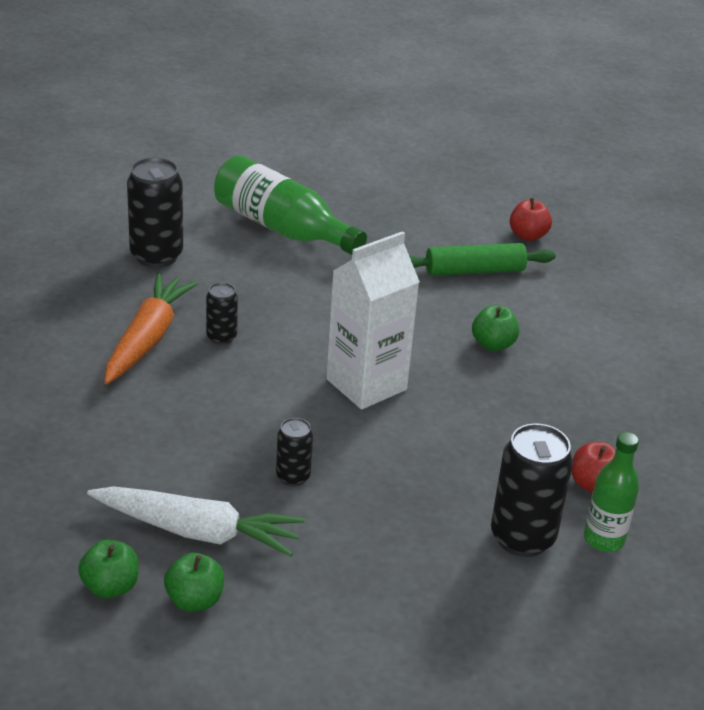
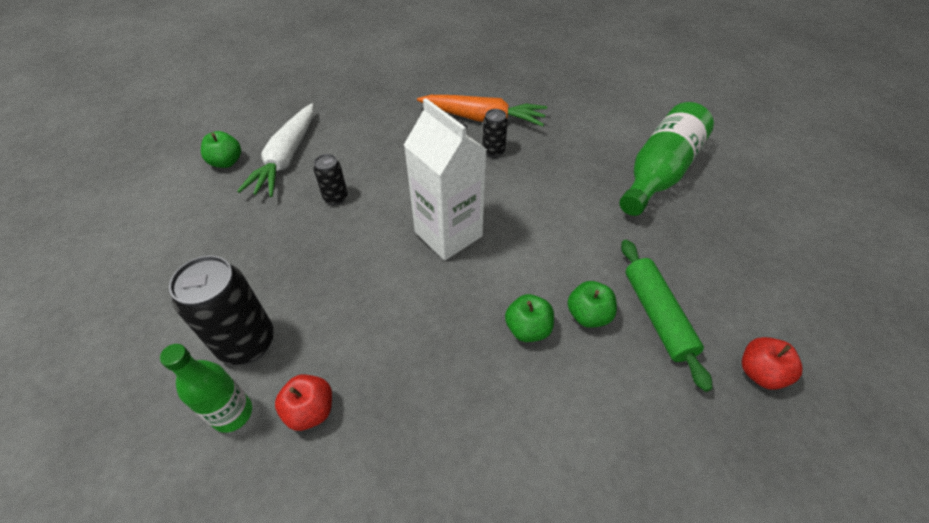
camera: 90 degrees right, 15 degrees up
(110, 587) = (246, 129): green apple -> green apple (588, 315)
(156, 256) = (585, 112): black can -> none

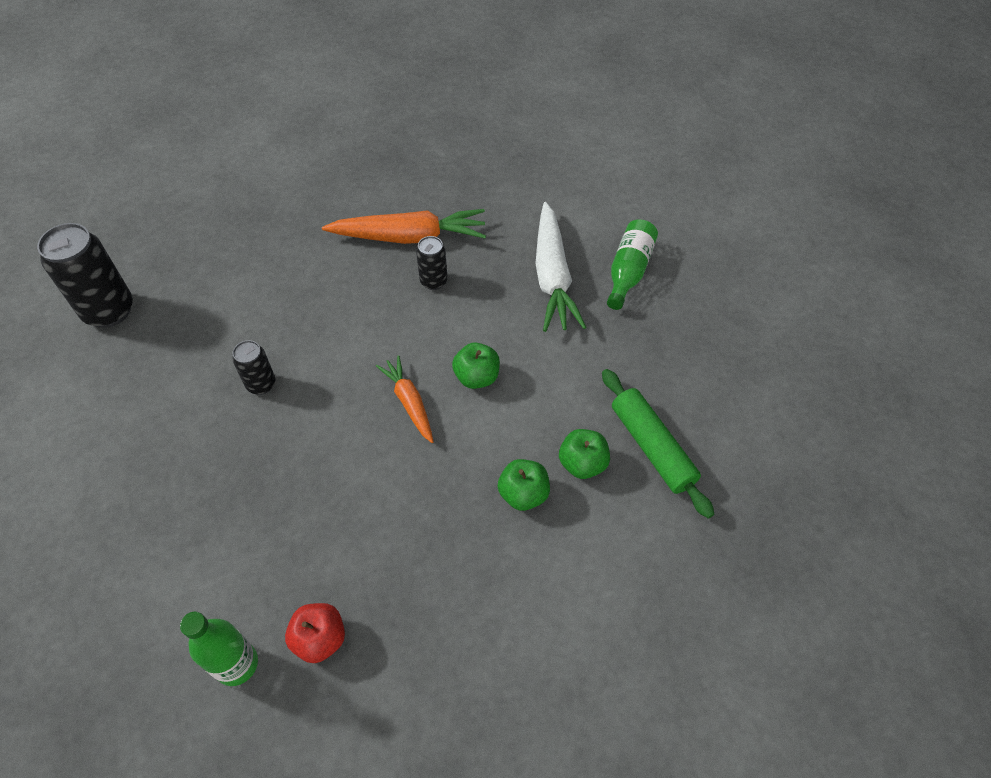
camera: 15 degrees left, 5 degrees up
(226, 162) = (103, 365): green apple -> green apple (477, 377)
(247, 343) = (222, 585): black can -> black can (109, 311)
(286, 158) = (179, 343): white carrot -> white carrot (552, 277)
(448, 234) = (409, 402): white carton -> orange carrot
(659, 172) = (628, 271): green bottle -> green bottle, size x0.60
(760, 373) = (758, 484): red apple -> none

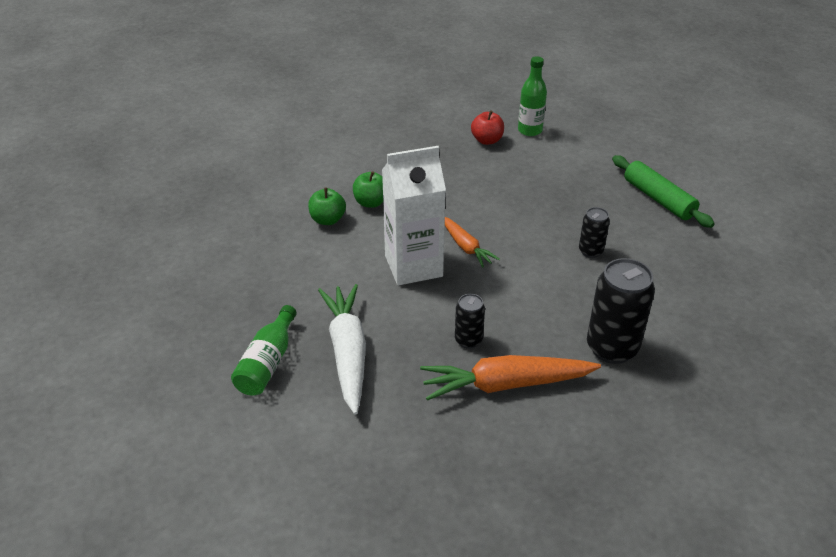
camera: 175 degrees right, 15 degrees down
(109, 311) = (762, 295): black can -> black can (612, 348)
(477, 377) = (413, 266): green apple -> white carton
(652, 447) = (273, 231): green rolling pin -> green rolling pin (658, 199)

